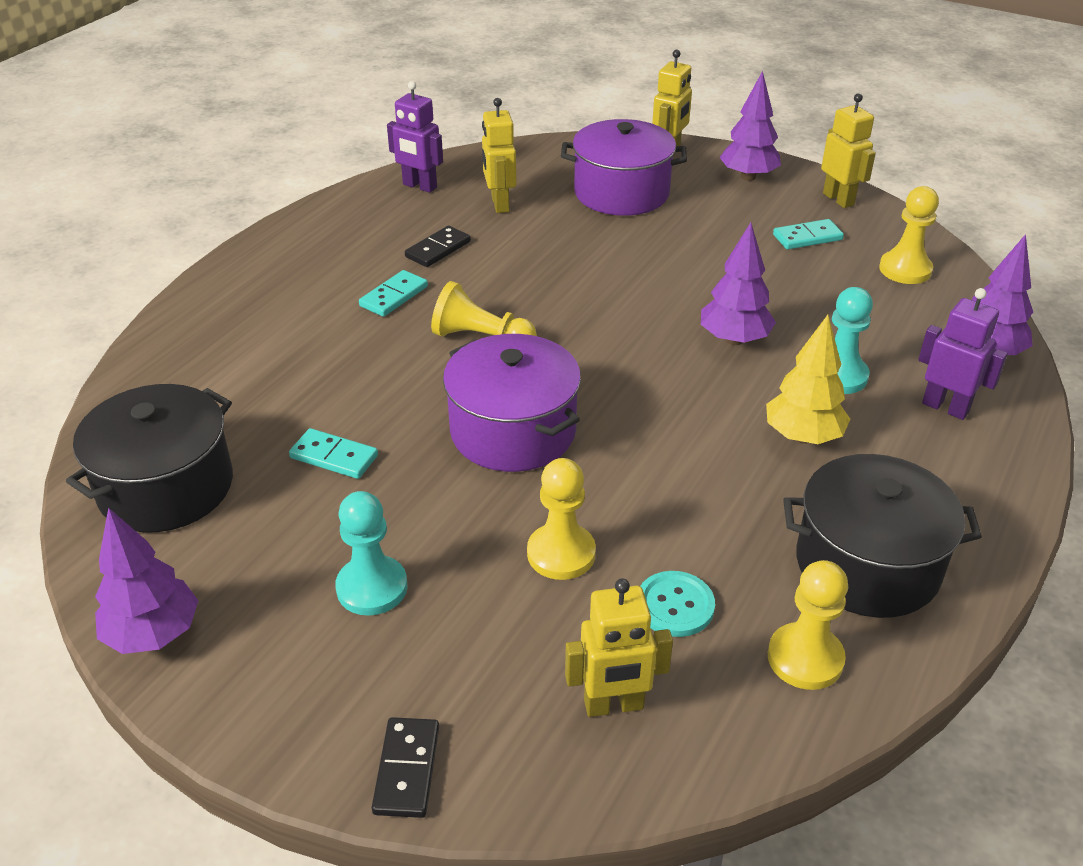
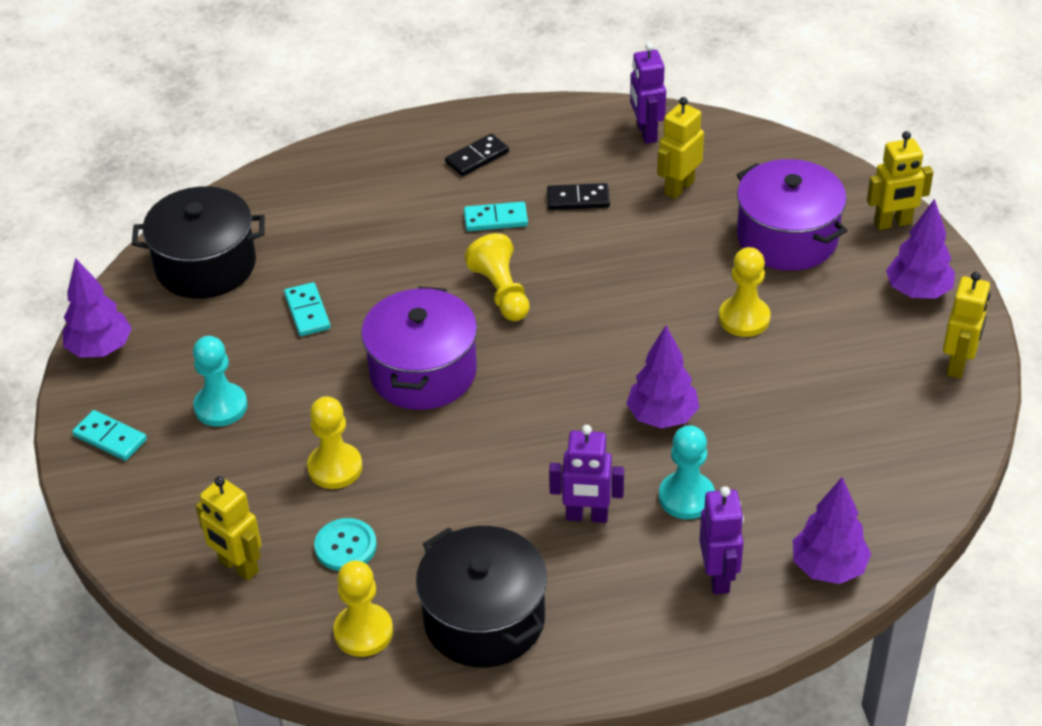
camera: 50 degrees right, 5 degrees up
(407, 769) = (112, 511): black domino -> black domino (477, 157)
(802, 436) = (587, 516): yellow tree -> purple robot
(807, 237) = (866, 378): turquoise domino -> turquoise domino (110, 438)
(905, 269) = (894, 461): yellow pawn -> yellow pawn (744, 318)

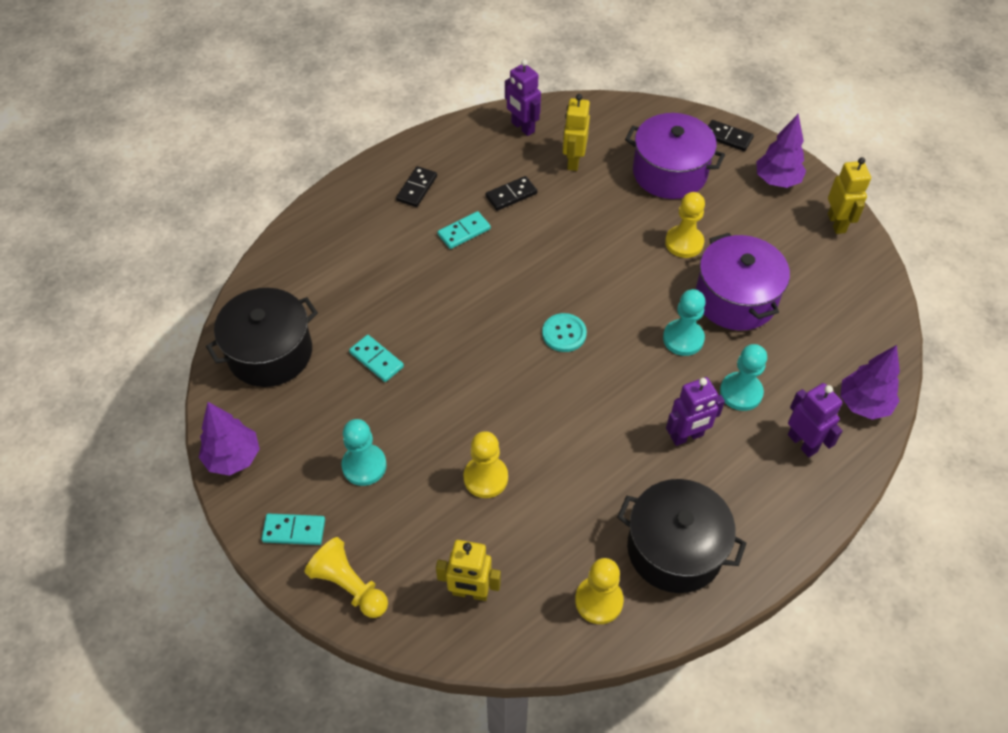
camera: 30 degrees left, 10 degrees up
(345, 546) = (538, 538): turquoise button -> turquoise button (564, 333)
(423, 372) = (496, 373): purple pot -> purple pot (735, 299)
(501, 292) = (507, 287): yellow pawn -> yellow pawn (349, 586)
(662, 417) = (683, 339): purple tree -> turquoise pawn
(893, 223) = (727, 137): yellow robot -> black domino

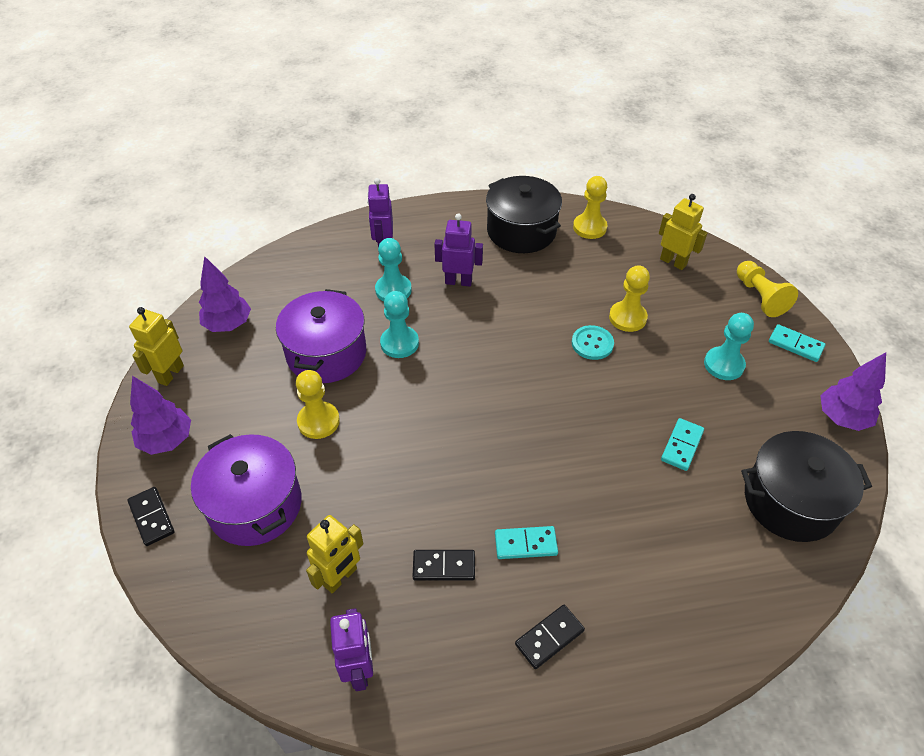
camera: 150 degrees left, 5 degrees down
(376, 360) = (681, 445): turquoise domino -> turquoise domino turned 45 degrees clockwise
(564, 333) = (495, 391): turquoise button -> turquoise button (592, 343)
(863, 404) = (317, 249): purple tree -> purple tree (228, 324)

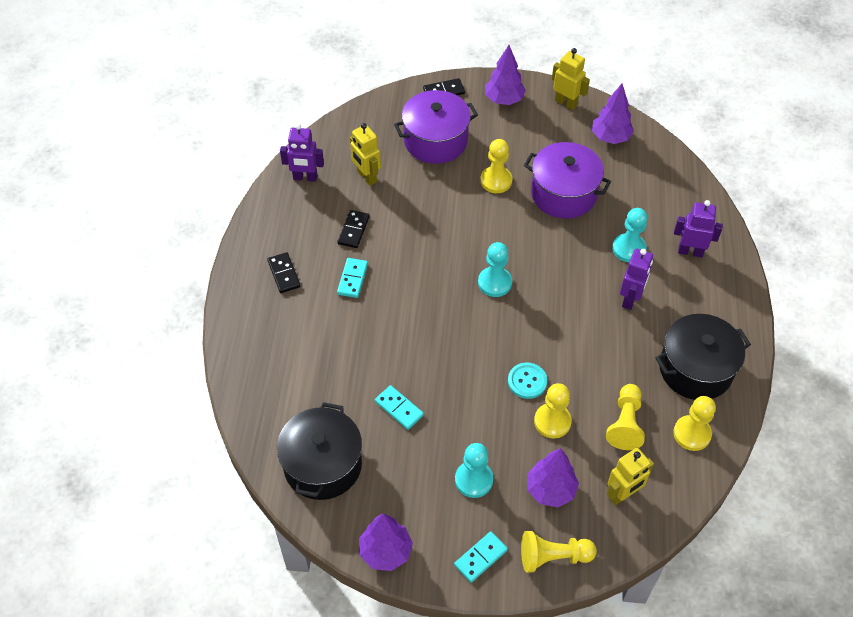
camera: 105 degrees right, 5 degrees up
(399, 343) = (563, 242): turquoise pawn -> turquoise pawn (494, 283)
(602, 268) = (625, 423): none -> yellow pawn
(698, 308) = (550, 490): none -> purple tree

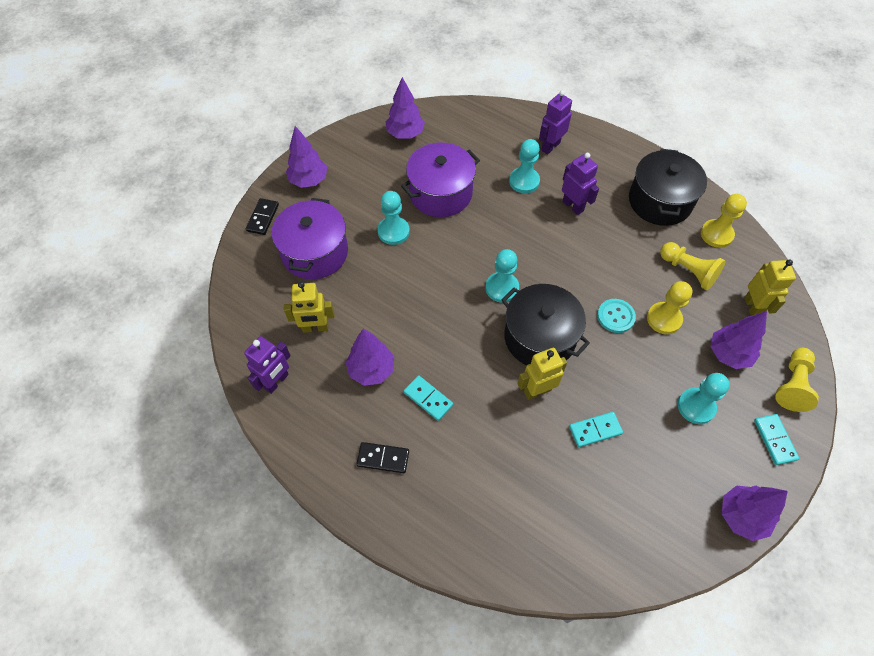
camera: 60 degrees left, 5 degrees up
(322, 465) = (626, 528): black pot -> black pot (539, 337)
(353, 230) = (371, 370): black domino -> purple tree
(496, 181) = (393, 231): yellow pawn -> turquoise pawn
(566, 103) = (346, 142): yellow robot -> yellow robot (537, 390)

